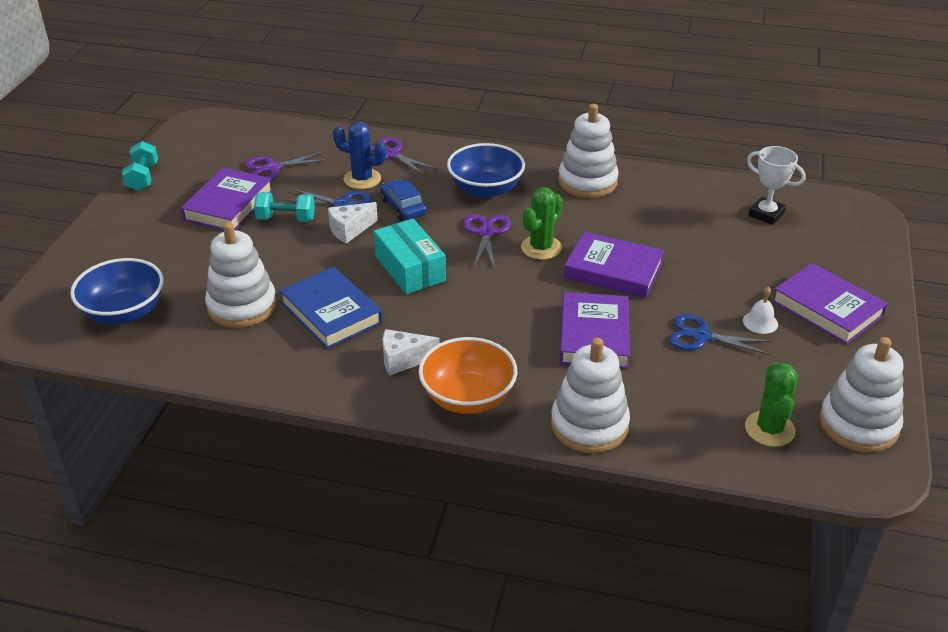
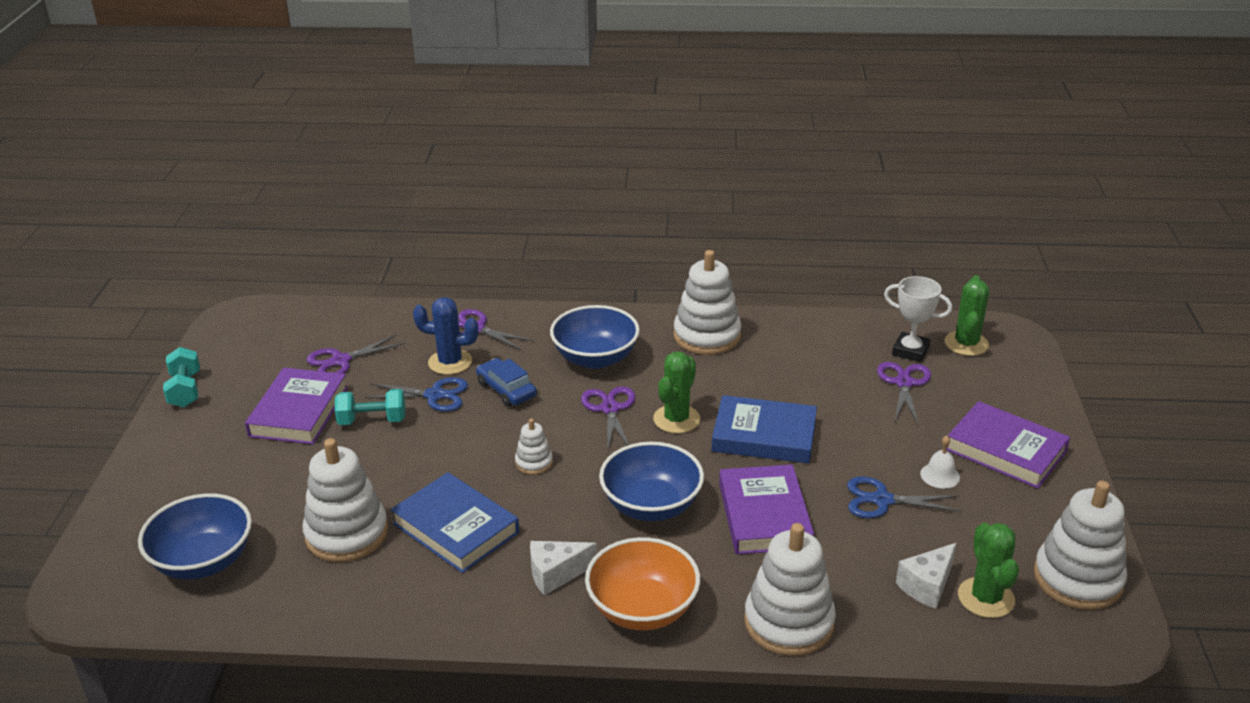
camera: 10 degrees left, 5 degrees down
(350, 230) = (451, 425): white cheese -> white cheese (927, 586)
(410, 268) = (534, 462): turquoise box -> white stacking toy
(499, 315) = (651, 505): none -> blue bowl
(613, 270) = (764, 436): purple book -> blue book
(752, 241) = (904, 383): none -> purple scissors
(819, 214) = (966, 344): none -> green cactus

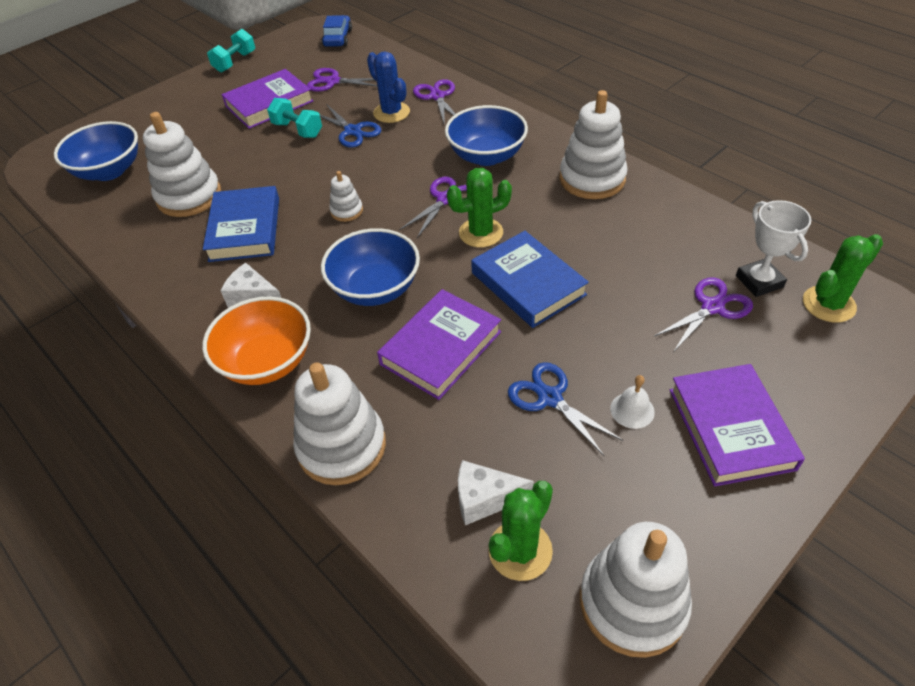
camera: 45 degrees right, 15 degrees up
(506, 390) = (399, 149): blue car -> blue car (338, 38)

